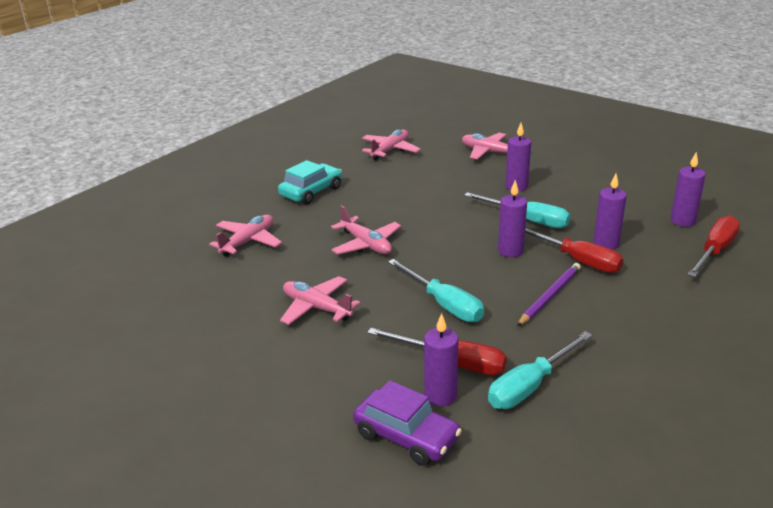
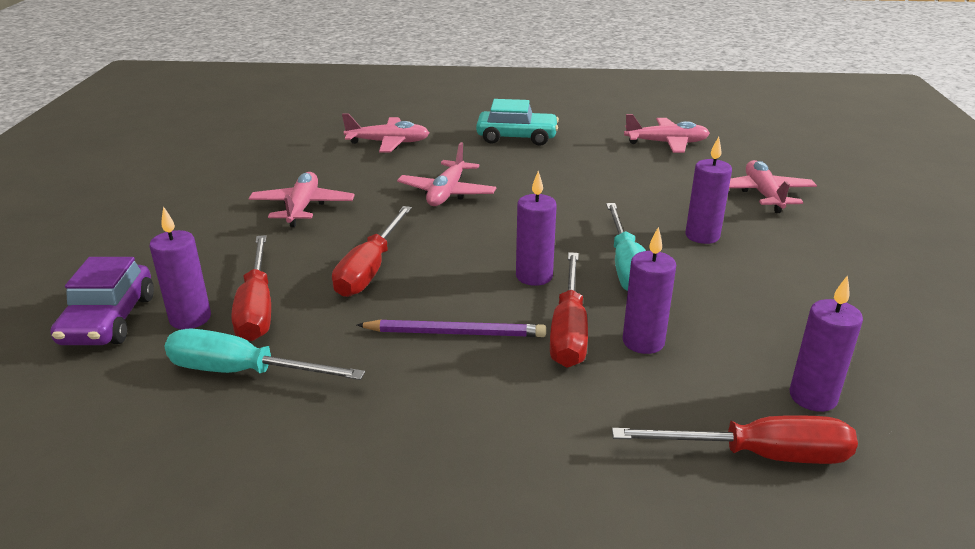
camera: 55 degrees right, 0 degrees up
(444, 304) = (370, 269): turquoise screwdriver -> red screwdriver

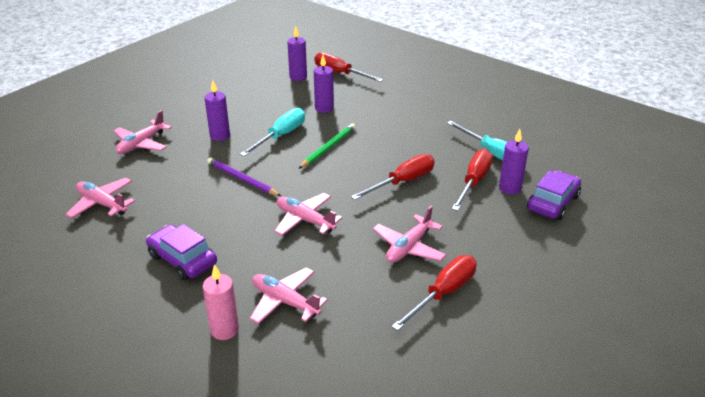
camera: 145 degrees left, 5 degrees up
(416, 120) = (224, 330): none -> pink candle
(447, 193) = (305, 220): pink plane -> pink plane turned 105 degrees counterclockwise
(455, 333) = (392, 137): purple pencil -> purple pencil (242, 179)
(517, 137) = (182, 260): turquoise car -> purple car
(534, 276) = (328, 147): purple candle -> green pencil
(568, 330) = (345, 122): red screwdriver -> red screwdriver (443, 293)

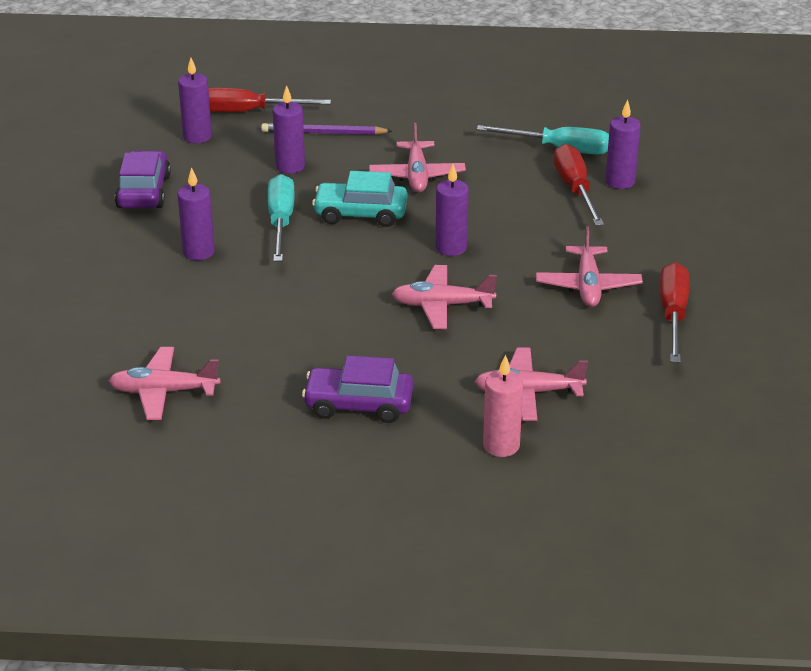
camera: 35 degrees left, 0 degrees up
(142, 144) = (103, 303): pink plane -> pink plane (417, 175)
(242, 179) = (304, 292): purple pencil -> purple pencil (323, 133)
(328, 147) = (360, 213): green pencil -> turquoise car
(354, 187) = (451, 248): none -> purple candle
(403, 182) = (498, 220): red screwdriver -> none
(553, 203) = (679, 180): purple car -> purple car (144, 192)

